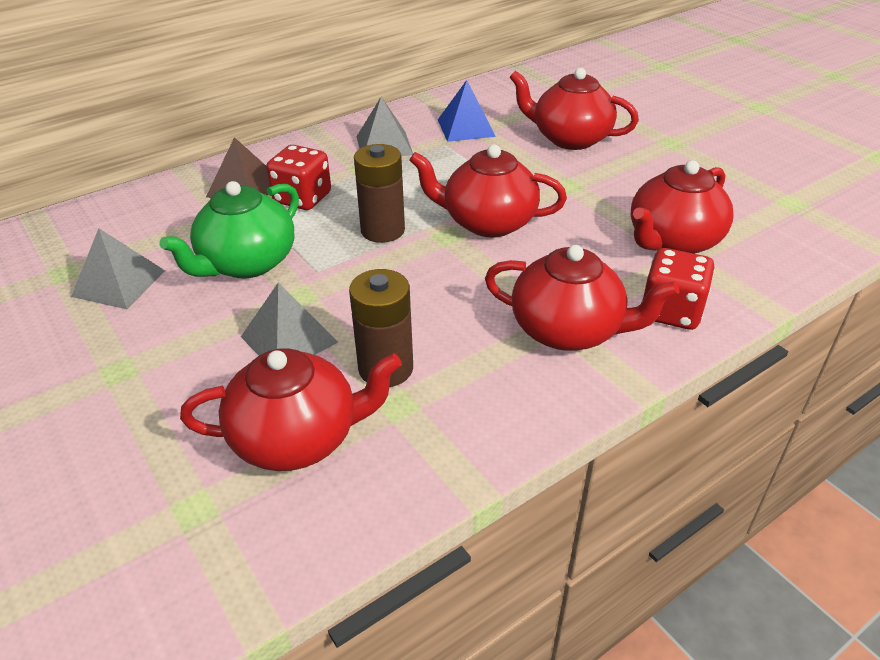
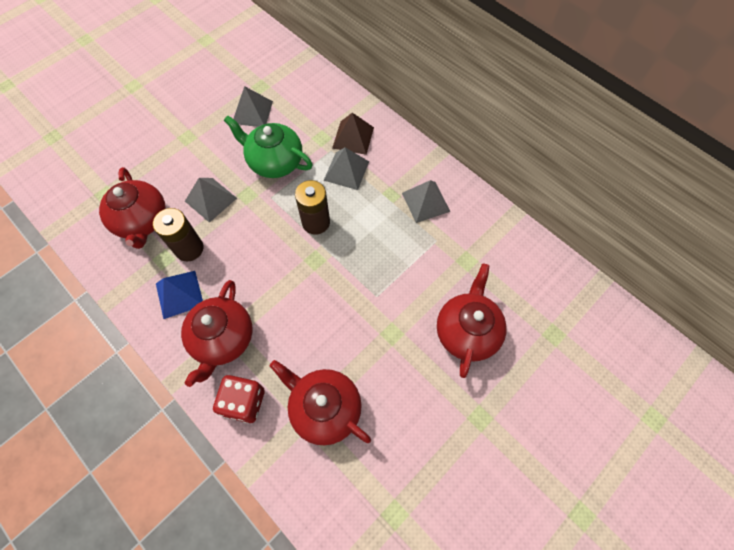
camera: 80 degrees right, 25 degrees up
(302, 198) = (346, 171): red dice -> grey pyramid
(466, 128) = (466, 252): blue pyramid -> blue pyramid (179, 294)
(488, 222) = (333, 282): red teapot -> none

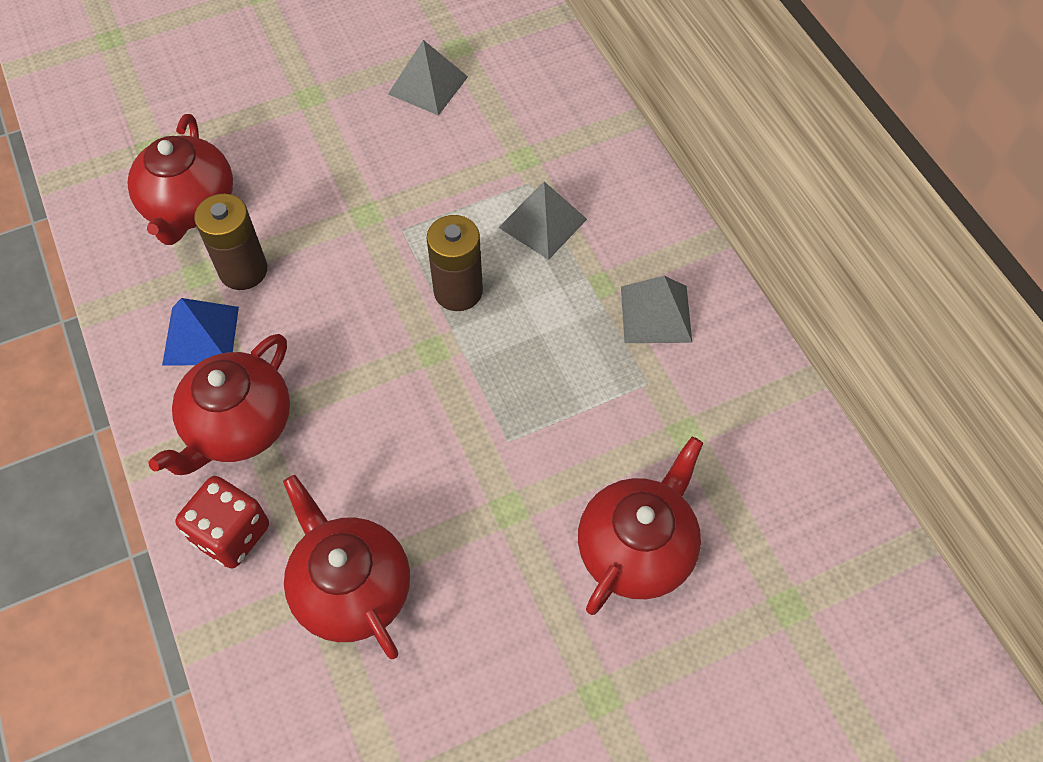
camera: 20 degrees right, 5 degrees down
(211, 199) = (307, 204): grey pyramid -> none
(275, 162) = (431, 175): green teapot -> none
(353, 137) = (576, 172): brown pyramid -> none

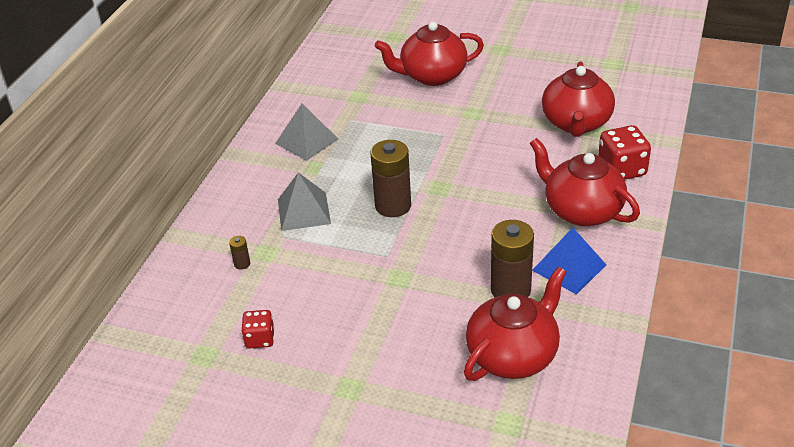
camera: 135 degrees left, 20 degrees down
(238, 426) = (581, 210): red teapot -> red teapot turned 120 degrees counterclockwise
(428, 85) = (260, 339): grey pyramid -> red dice
(529, 133) = (242, 264): none -> brown battery

